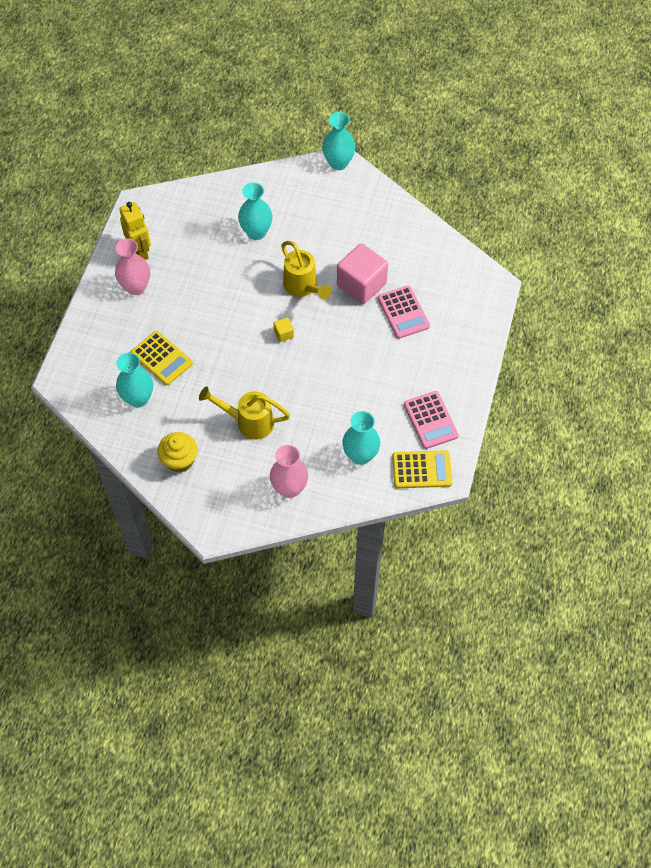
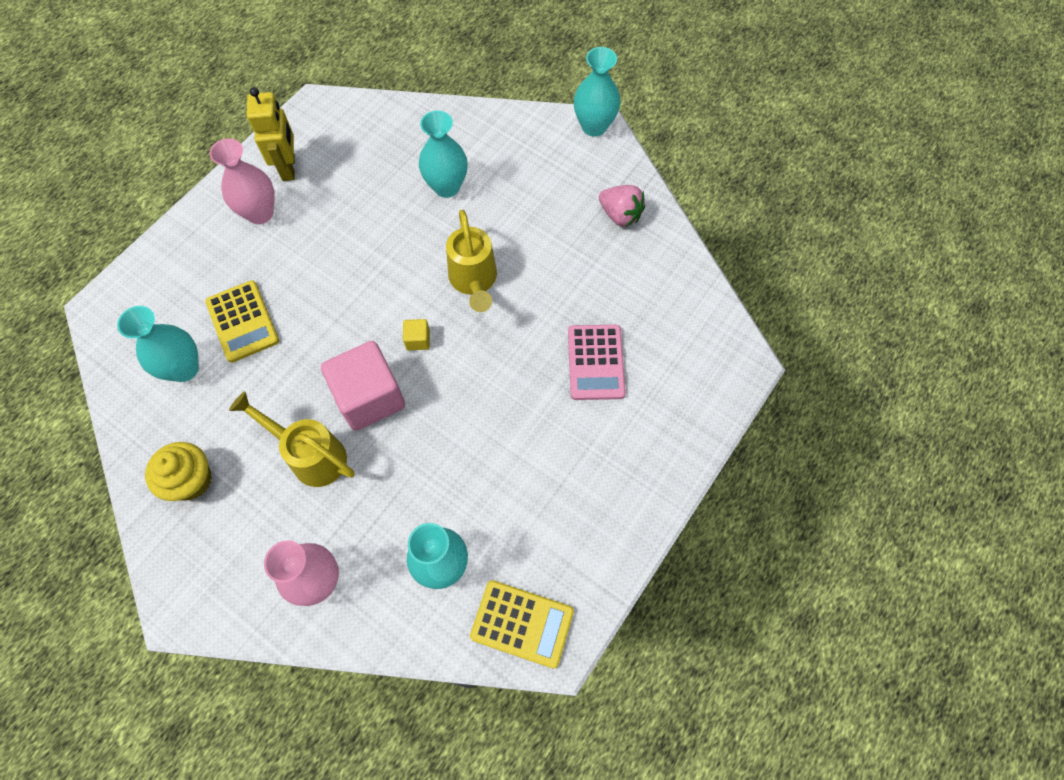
camera: 20 degrees right, 5 degrees up
(361, 284) = (554, 303): pink cube -> pink cube (369, 397)
(380, 217) = (620, 215): none -> pink strawberry
(430, 420) = (568, 545): pink calculator -> none

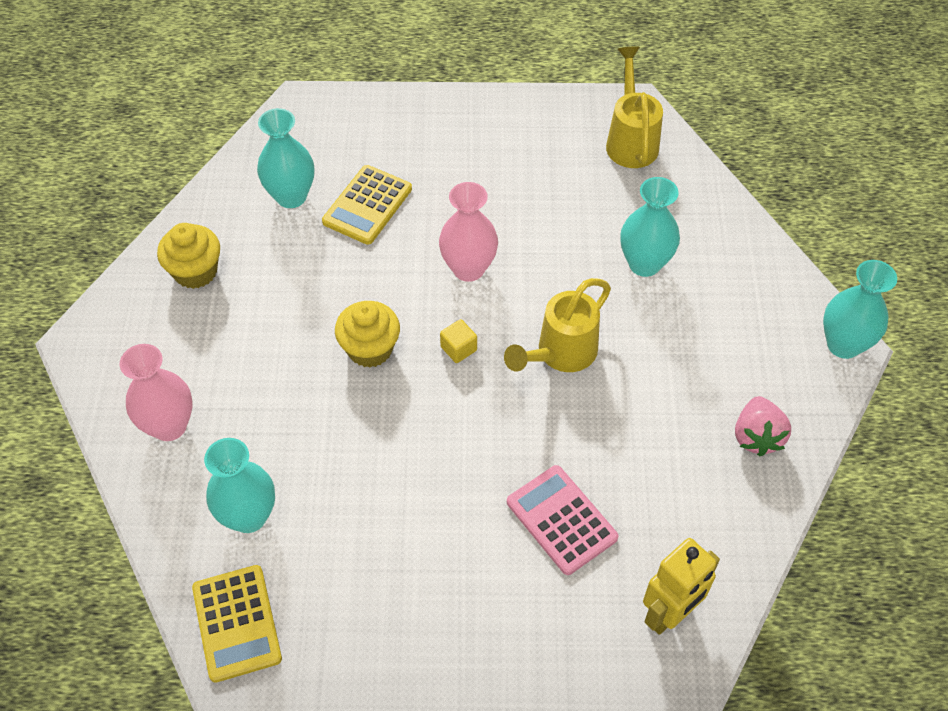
camera: 55 degrees right, 10 degrees down
(260, 213) = (483, 144): pink vase -> pink vase (468, 268)
(289, 168) = (549, 132): yellow robot -> yellow robot (669, 614)
(310, 455) = (280, 341): yellow watering can -> yellow watering can (631, 140)
(369, 397) = (370, 349): pink cube -> yellow cupcake
(595, 362) = (561, 520): pink calculator -> pink calculator turned 90 degrees clockwise

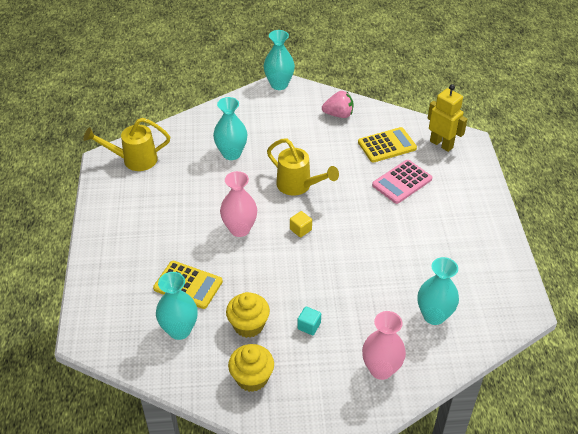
camera: 95 degrees left, 10 degrees down
(236, 623) = (500, 311): yellow calculator -> yellow calculator (387, 145)
(266, 343) = (309, 326): none -> turquoise cube
(370, 349) = (306, 271): yellow cupcake -> yellow cupcake (248, 325)

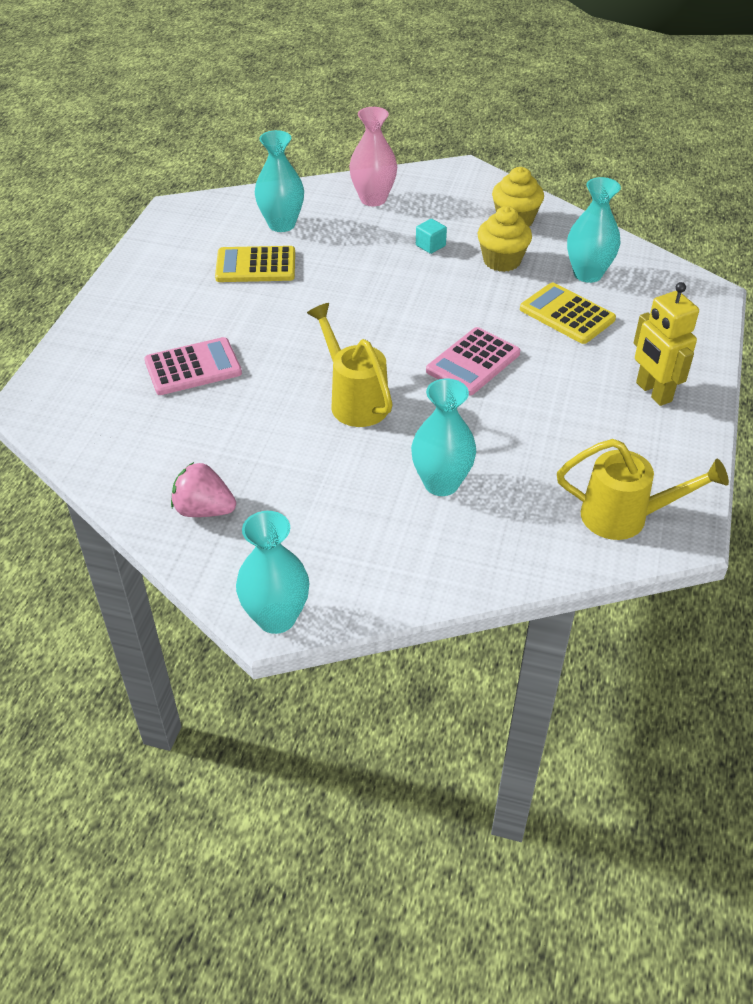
camera: 160 degrees left, 0 degrees up
(240, 229) = (473, 362): pink vase -> pink calculator
(300, 229) = (385, 341): yellow cube -> none
(387, 145) = (167, 429): yellow calculator -> yellow calculator (256, 266)
(441, 144) = (78, 408): yellow robot -> yellow robot (653, 392)

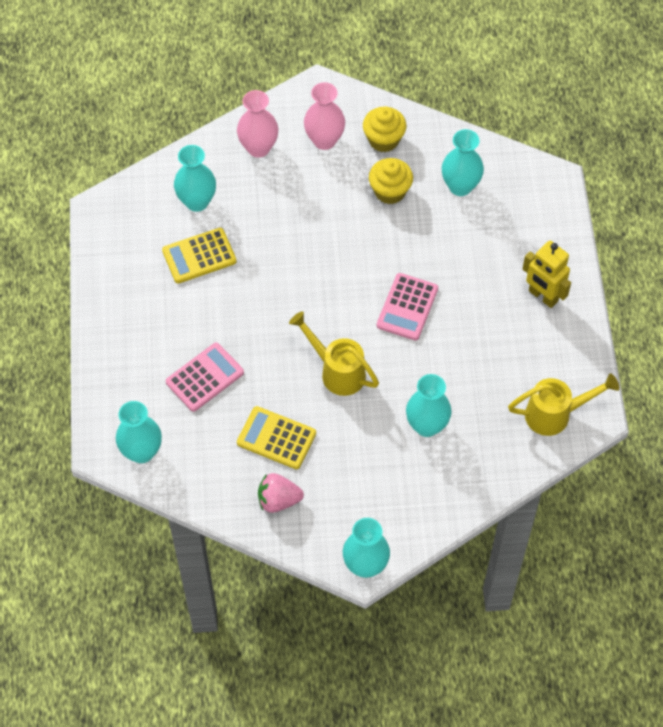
camera: 20 degrees left, 15 degrees up
(72, 416) = (142, 452): none -> turquoise vase
(430, 246) = (328, 190): turquoise cube -> none
(448, 208) = (324, 140): none -> pink vase
(567, 314) = (458, 236): yellow calculator -> yellow calculator (276, 438)

